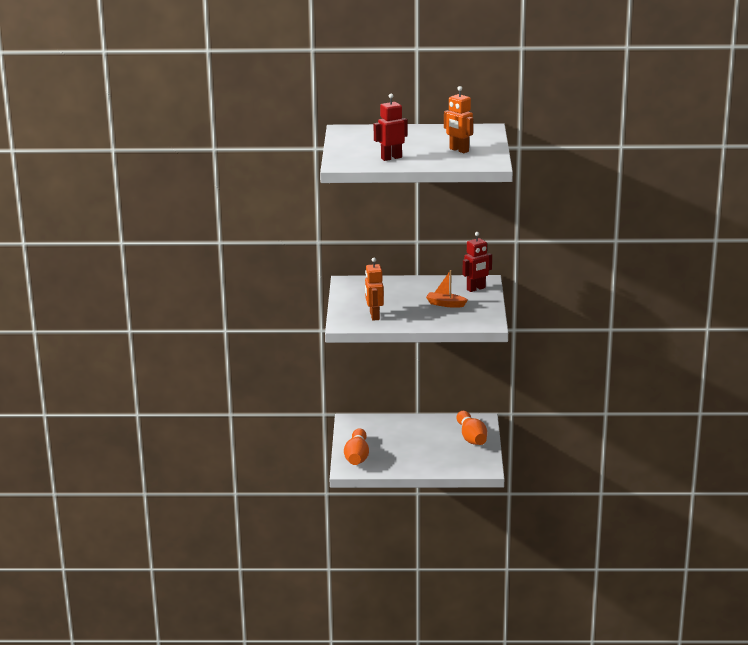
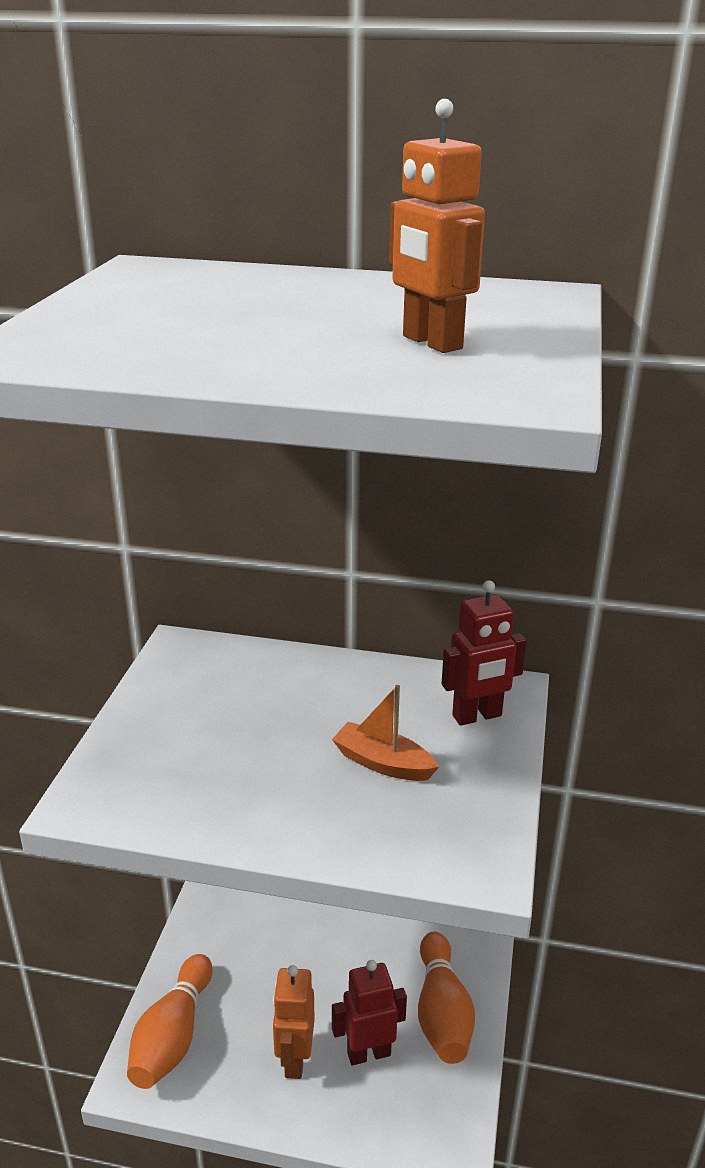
camera: 10 degrees right, 5 degrees up
(374, 316) = (180, 783): orange robot -> orange robot (294, 1059)
(391, 158) = (194, 348): red robot -> red robot (368, 1053)

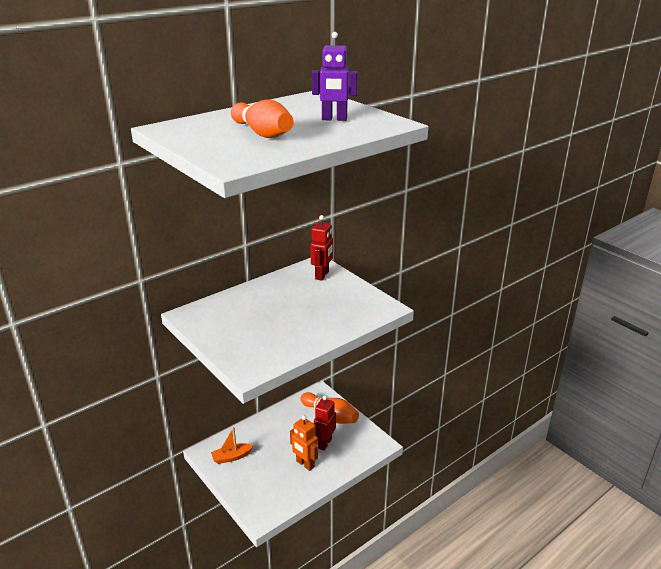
camera: 50 degrees left, 0 degrees up
(173, 1036) = (255, 493): orange bowling pin -> orange bowling pin (262, 133)
(383, 763) = (318, 302): orange boat -> orange boat (231, 457)
(431, 343) = (334, 119): orange robot -> purple robot

